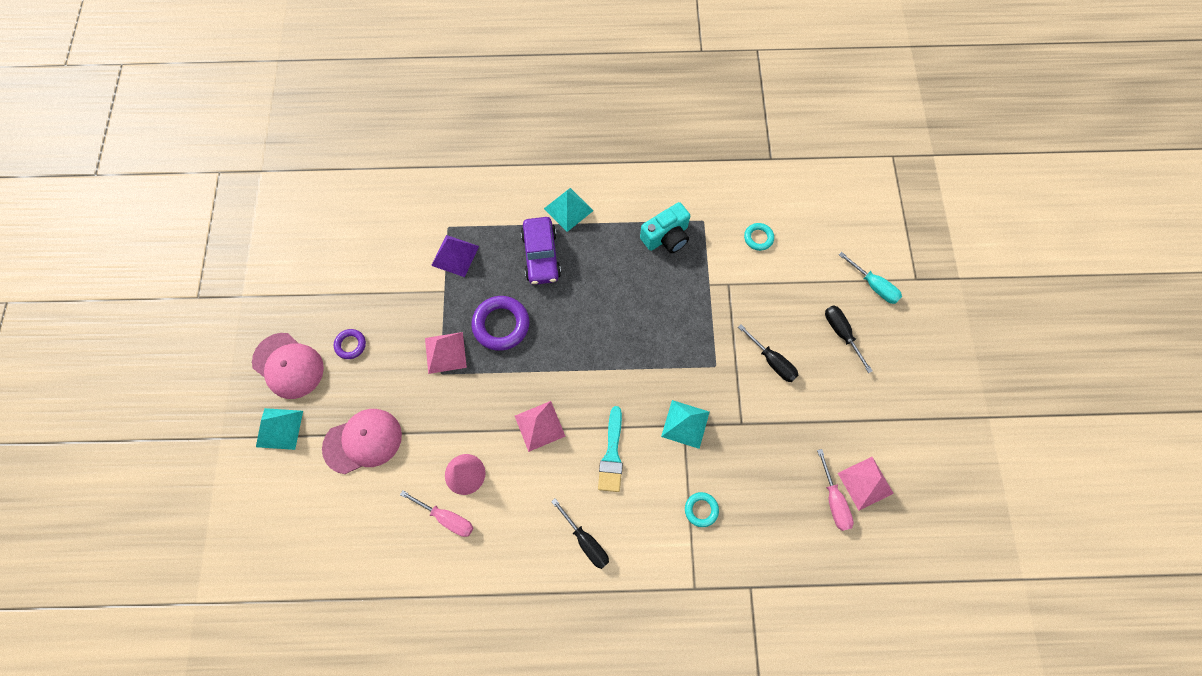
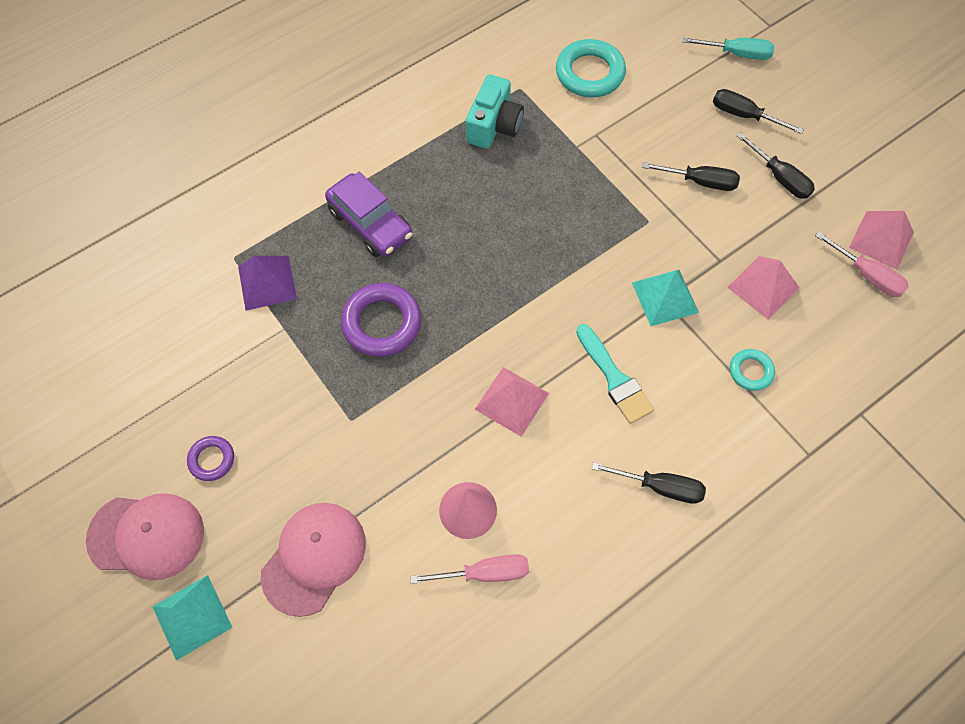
camera: 35 degrees left, 5 degrees down
(445, 352) = (339, 393): pink pyramid -> pink pyramid (763, 287)
(568, 209) = (363, 159): turquoise pyramid -> none
(758, 238) = (589, 73): turquoise ring -> turquoise ring, size x1.84
(829, 393) = (779, 177): none -> black screwdriver

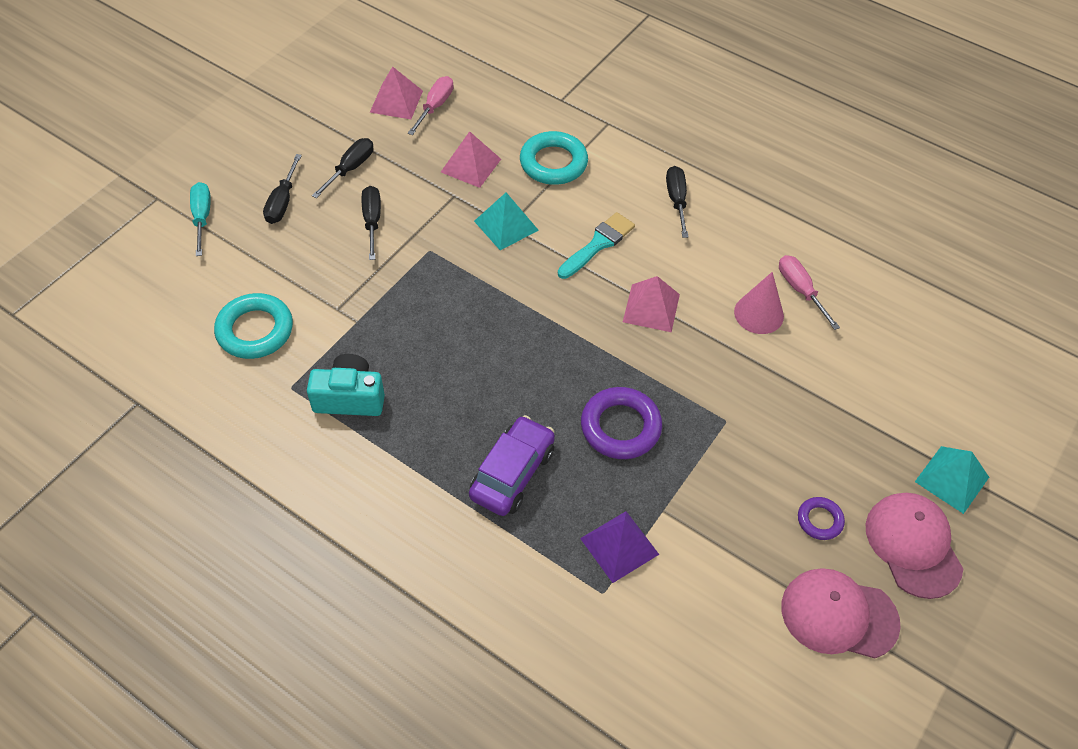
camera: 110 degrees left, 10 degrees down
(314, 558) = (855, 407): pink cap -> pink cap (839, 615)
(750, 371) = (553, 163): turquoise ring -> turquoise ring, size x1.84

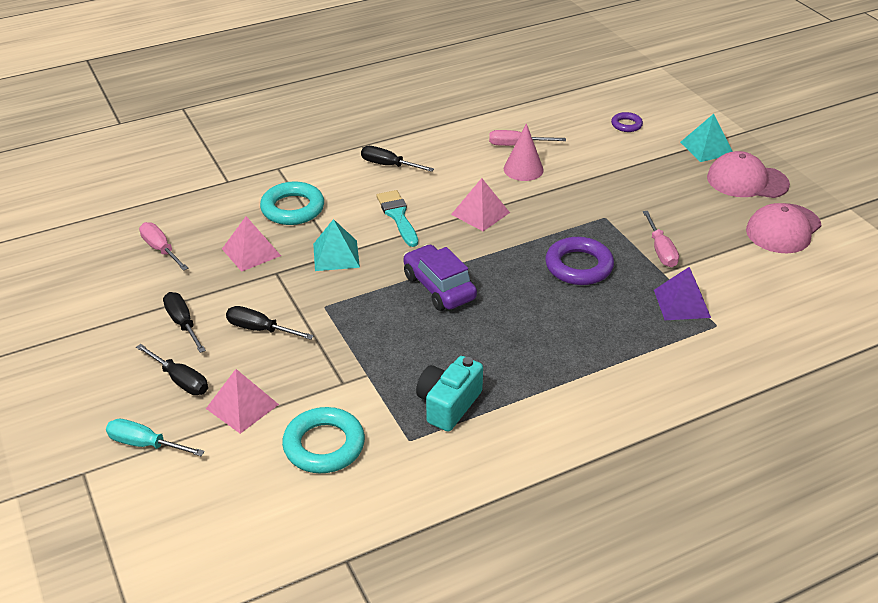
camera: 60 degrees left, 15 degrees down
(396, 101) = (129, 269): pink pyramid -> pink pyramid (242, 406)
(512, 473) = (586, 335): purple car -> purple car (439, 287)
(702, 495) = (660, 250): none -> pink screwdriver
(819, 520) = (709, 209): purple ring -> purple ring (626, 125)

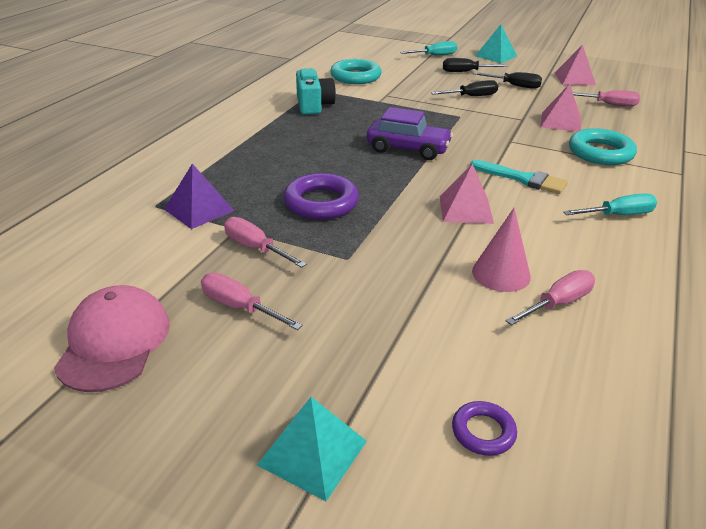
camera: 140 degrees right, 5 degrees down
(242, 406) = (419, 74): pink pyramid -> pink pyramid (574, 79)
(336, 255) = (509, 140): turquoise pyramid -> turquoise pyramid (496, 56)
(388, 165) = (618, 215): black screwdriver -> turquoise screwdriver
(698, 217) = (240, 307): none -> pink screwdriver
(747, 181) = (203, 408): pink cap -> none

